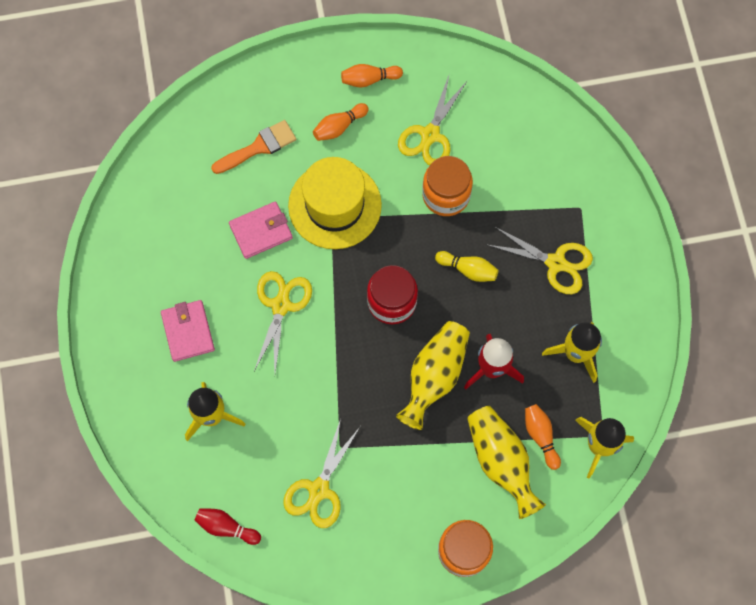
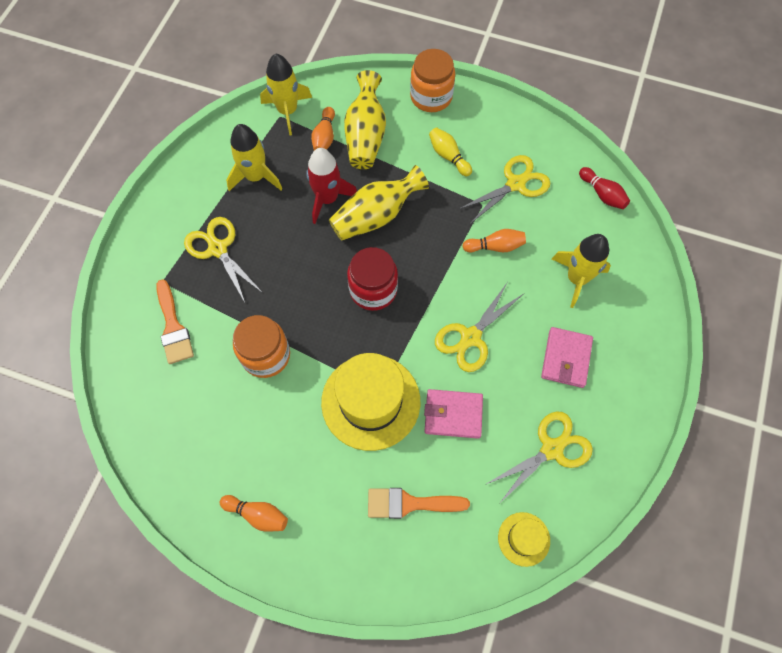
camera: 150 degrees left, 5 degrees down
(158, 168) = (524, 539): none -> yellow hat
(339, 127) = (319, 479): orange bowling pin -> orange bowling pin (495, 246)
(430, 135) = (240, 420): yellow scissors -> yellow scissors (552, 449)
(468, 269) = (292, 282): yellow bowling pin -> yellow bowling pin (448, 156)
(540, 175) = (173, 327): none -> orange brush

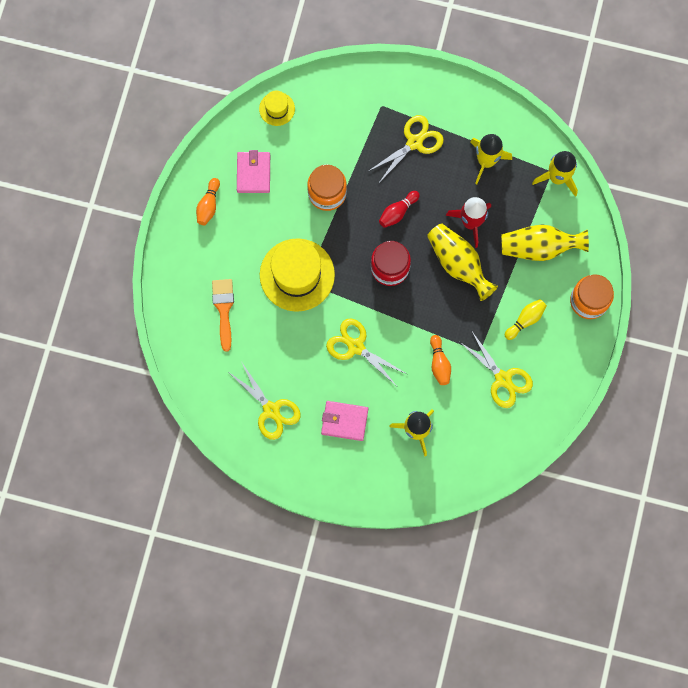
camera: 85 degrees right, 10 degrees up
(173, 327) = (343, 121): orange brush -> none
(324, 137) = (533, 212): orange bowling pin -> none
(453, 415) = (291, 336): pink wallet -> pink wallet (253, 173)
(524, 539) = (205, 390): yellow hat -> yellow hat (277, 109)
(602, 194) = (501, 454): red bowling pin -> red bowling pin (398, 212)

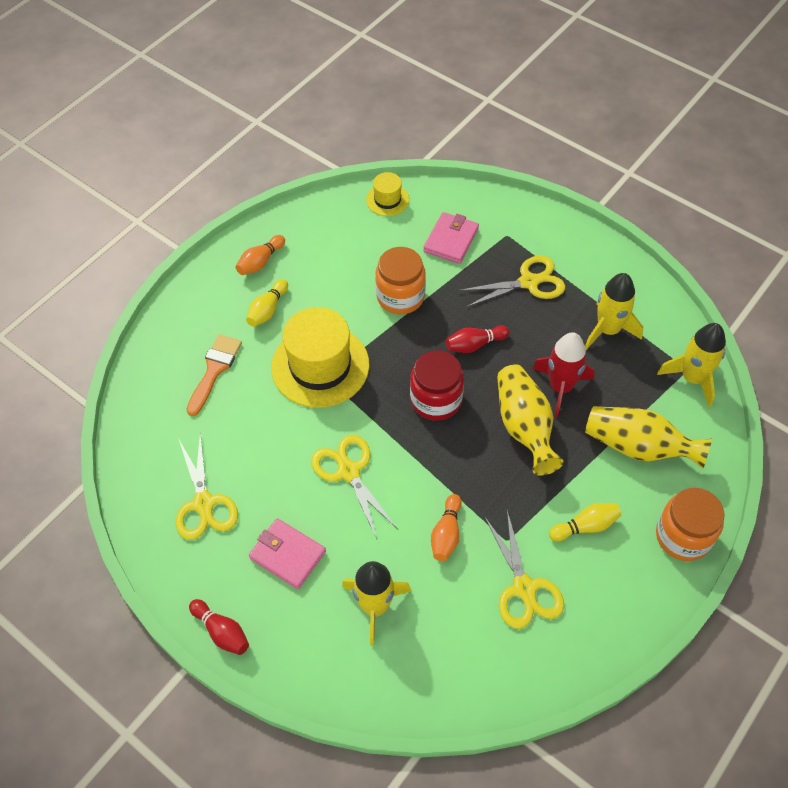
camera: 25 degrees right, 20 degrees down
(236, 244) = (268, 310): none -> yellow bowling pin
(253, 173) = (328, 249): pink wallet -> pink wallet (451, 240)
(329, 487) = (222, 631): none -> red bowling pin

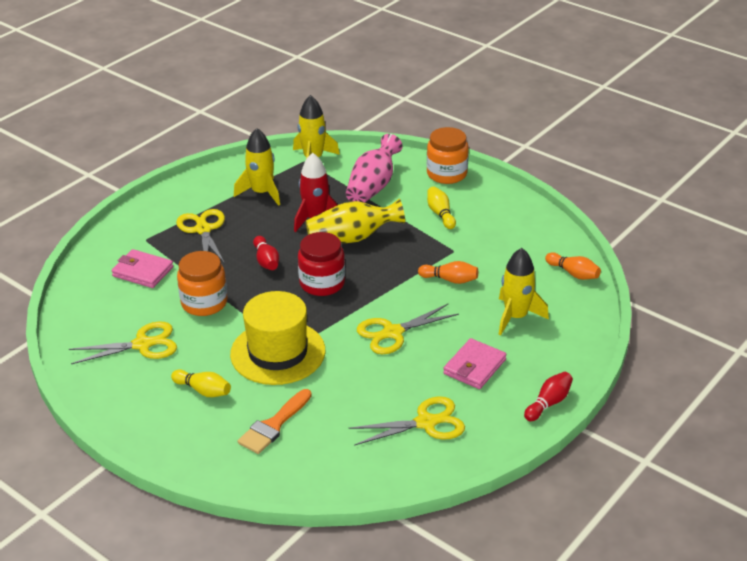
camera: 90 degrees left, 20 degrees down
(214, 370) = (273, 425): orange brush -> orange brush turned 75 degrees counterclockwise
(260, 262) = (138, 399): orange bowling pin -> orange bowling pin (573, 273)
(387, 200) = (77, 311): yellow hat -> none
(524, 589) = (493, 244): yellow scissors -> yellow scissors (143, 344)
(638, 447) = (373, 186): yellow vase -> pink vase

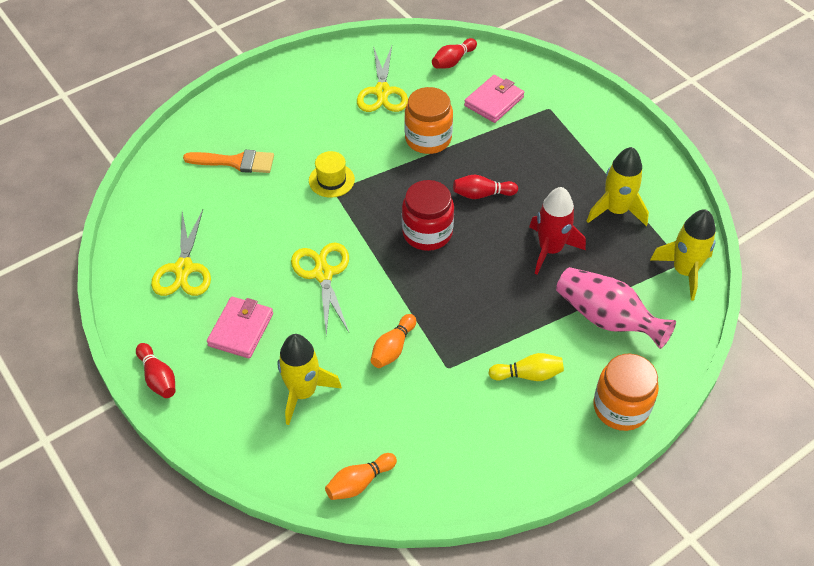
camera: 105 degrees right, 15 degrees up
(86, 306) = (453, 61): none -> red bowling pin
(203, 229) = (555, 153): yellow scissors -> none
(203, 390) = (302, 123): yellow bowling pin -> none
(273, 425) = (236, 162): orange brush -> orange brush turned 135 degrees clockwise
(278, 352) = (331, 180): yellow hat -> yellow hat, size x0.49
(352, 238) = (502, 275): yellow vase -> none
(474, 367) = (241, 329): pink wallet -> pink wallet turned 60 degrees clockwise

